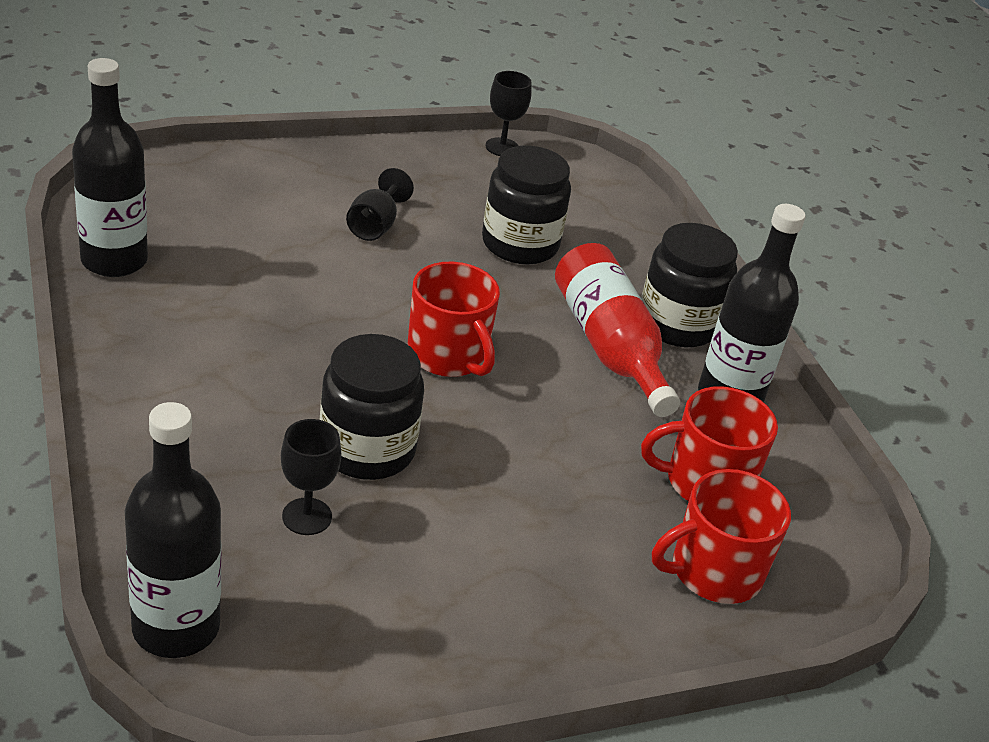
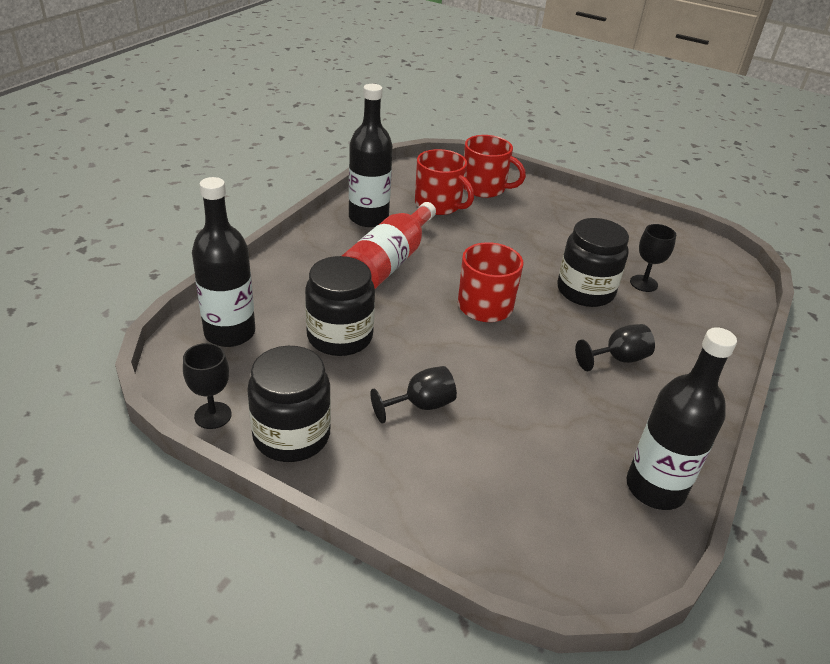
camera: 130 degrees left, 0 degrees up
(176, 627) = (736, 280): black bottle -> black bottle (230, 333)
(245, 371) = (618, 359): none -> black goblet
(677, 324) = (331, 251): black jar -> black jar (291, 435)

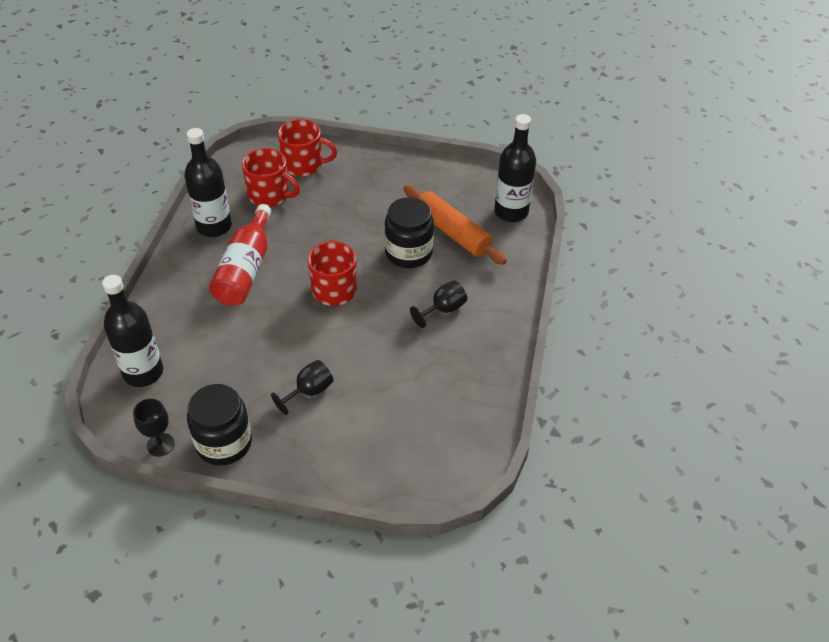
camera: 15 degrees left, 10 degrees up
(340, 337) = (230, 351): black jar -> none
(643, 283) = (452, 232): black goblet -> orange rolling pin
(655, 488) = (483, 407): black bottle -> black bottle (511, 212)

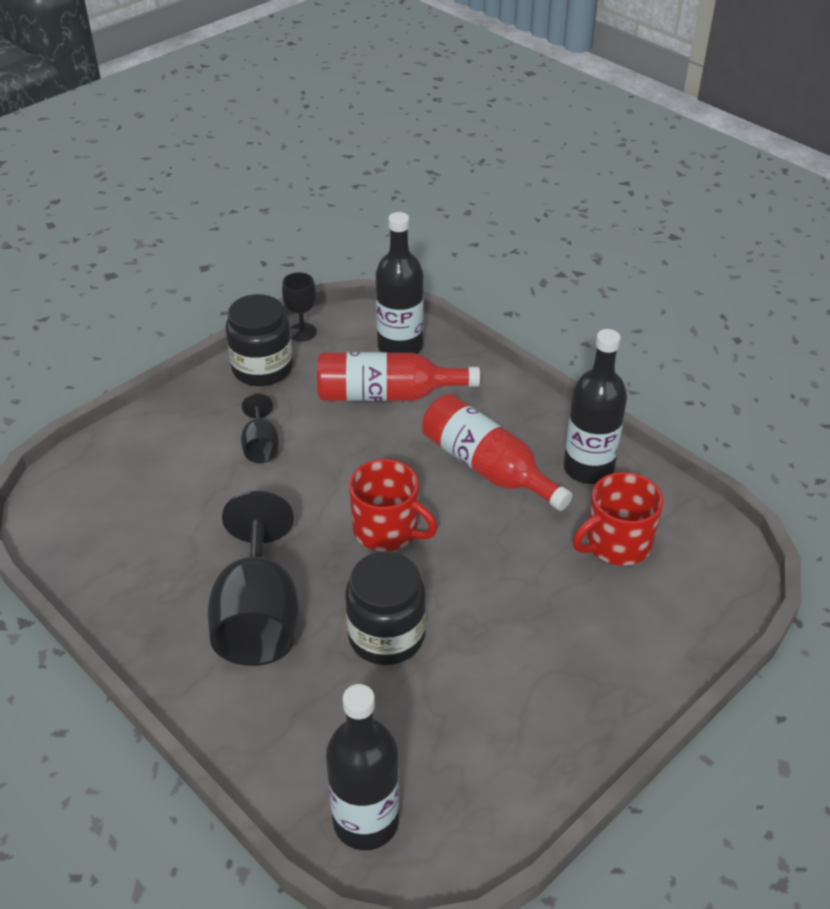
camera: 125 degrees right, 5 degrees down
(206, 352) = (386, 395): none -> red bottle
(304, 165) = (664, 609): red mug -> none
(443, 309) = (258, 617): black goblet -> black goblet, size x2.04
(452, 232) = (384, 711): orange rolling pin -> none

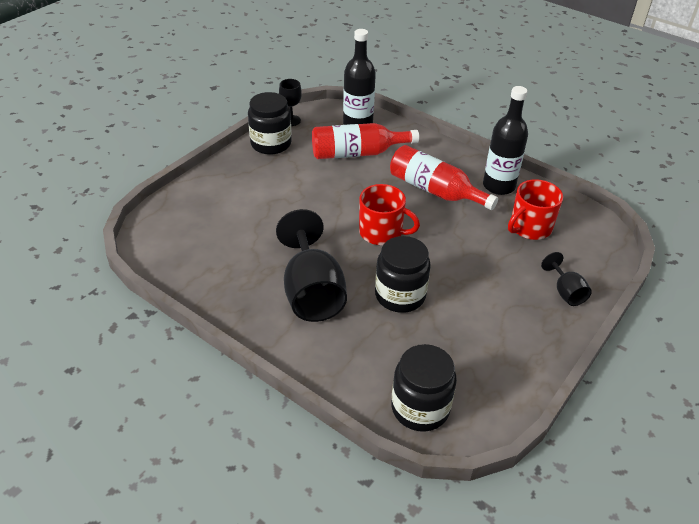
camera: 10 degrees left, 0 degrees up
(261, 446) = (283, 190): black goblet -> black goblet (565, 292)
(366, 821) = (420, 408): black bottle -> black jar

